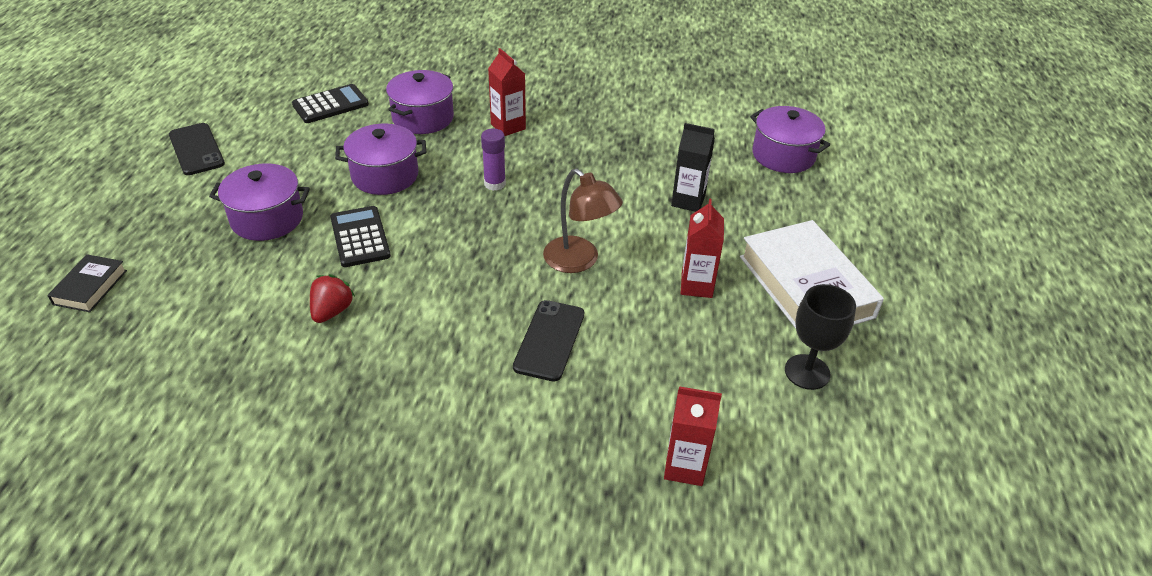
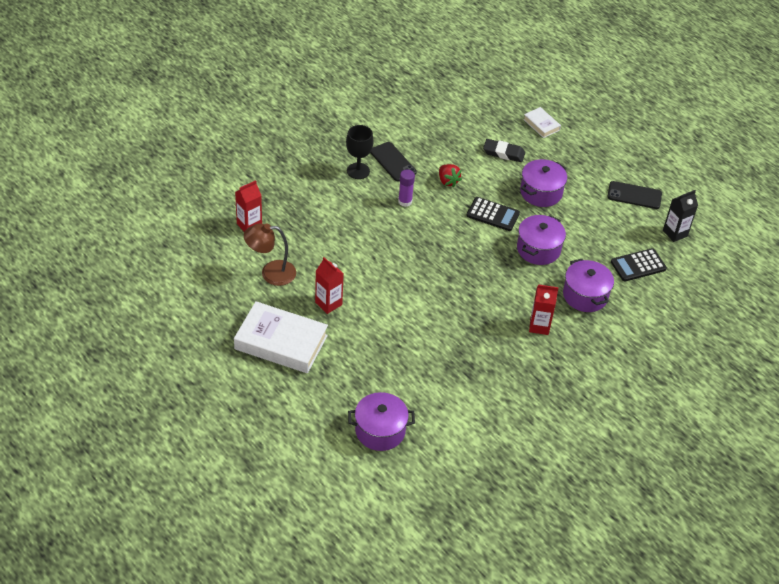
camera: 130 degrees right, 5 degrees up
(90, 287) = (541, 125): black book -> white book
(204, 291) = (503, 153): none -> black eraser
(330, 105) = (638, 265): black calculator -> black calculator turned 60 degrees clockwise
(495, 184) = (487, 285): purple glue stick -> purple glue stick (405, 201)
(549, 340) = (354, 232): black phone -> black phone (393, 162)
(579, 261) = (392, 275): brown lamp -> brown lamp (271, 273)
(688, 201) = (389, 351): black carton -> black carton (675, 233)
(807, 372) = (240, 297): black goblet -> black goblet (358, 171)

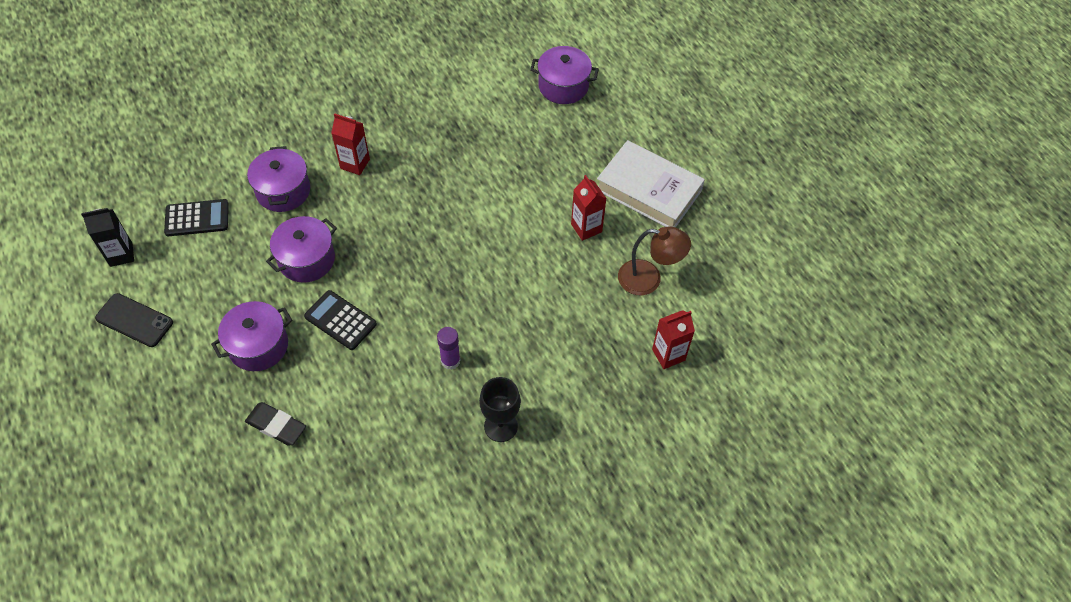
camera: 165 degrees left, 10 degrees up
(393, 162) = (445, 435): black phone -> none
(448, 181) = (379, 386): red strawberry -> none
(541, 125) = (191, 474): white book -> none

